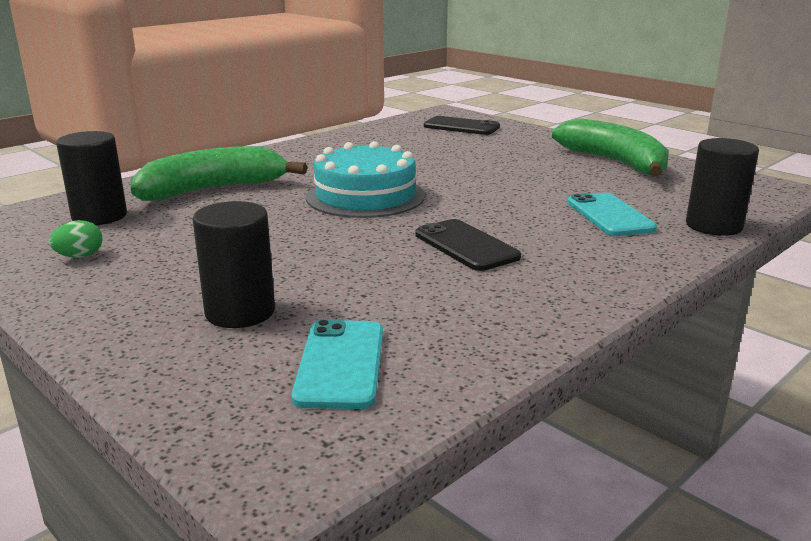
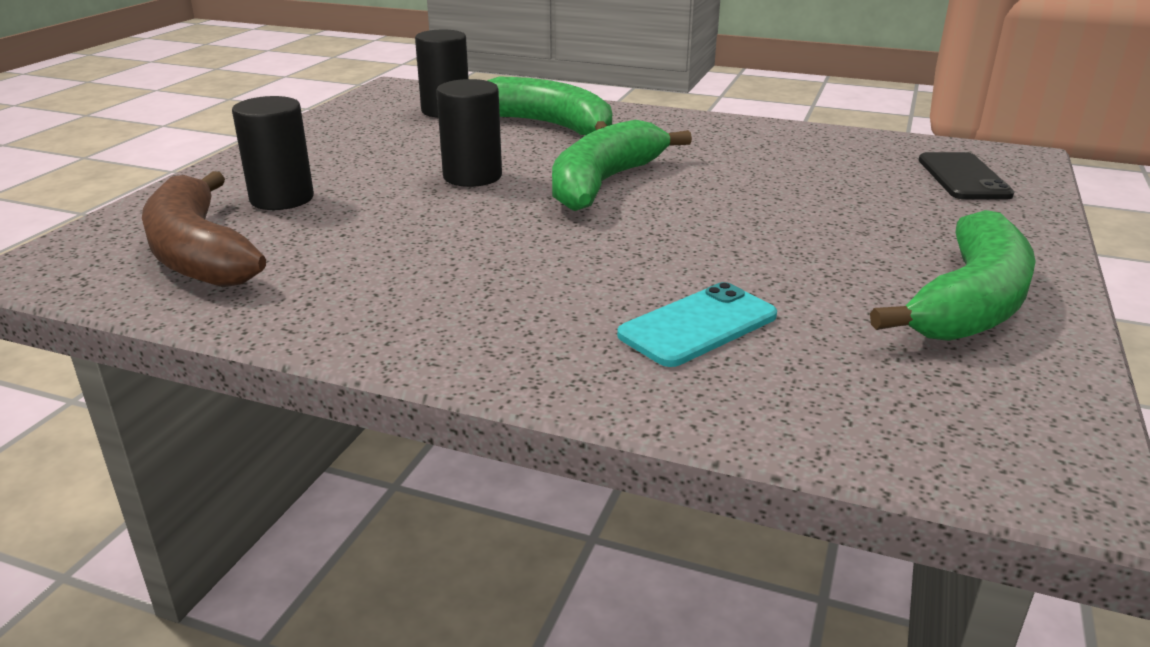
camera: 65 degrees right, 5 degrees up
(80, 256) = (359, 128): green egg -> none
(341, 364) = (199, 253): turquoise phone -> brown banana
(365, 196) = (604, 183): turquoise cake -> green banana
(466, 246) = (501, 255): black phone -> none
(713, 226) = (744, 415): black cylinder -> black cylinder (472, 176)

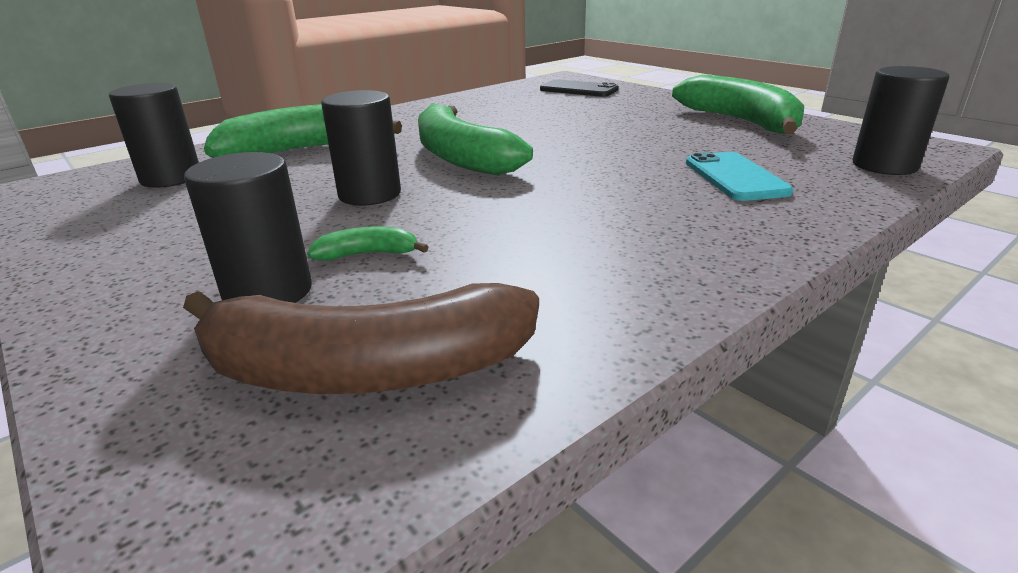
camera: 60 degrees left, 0 degrees up
(356, 209) = (368, 254): none -> green banana
(883, 431) = (884, 166): none -> black cylinder

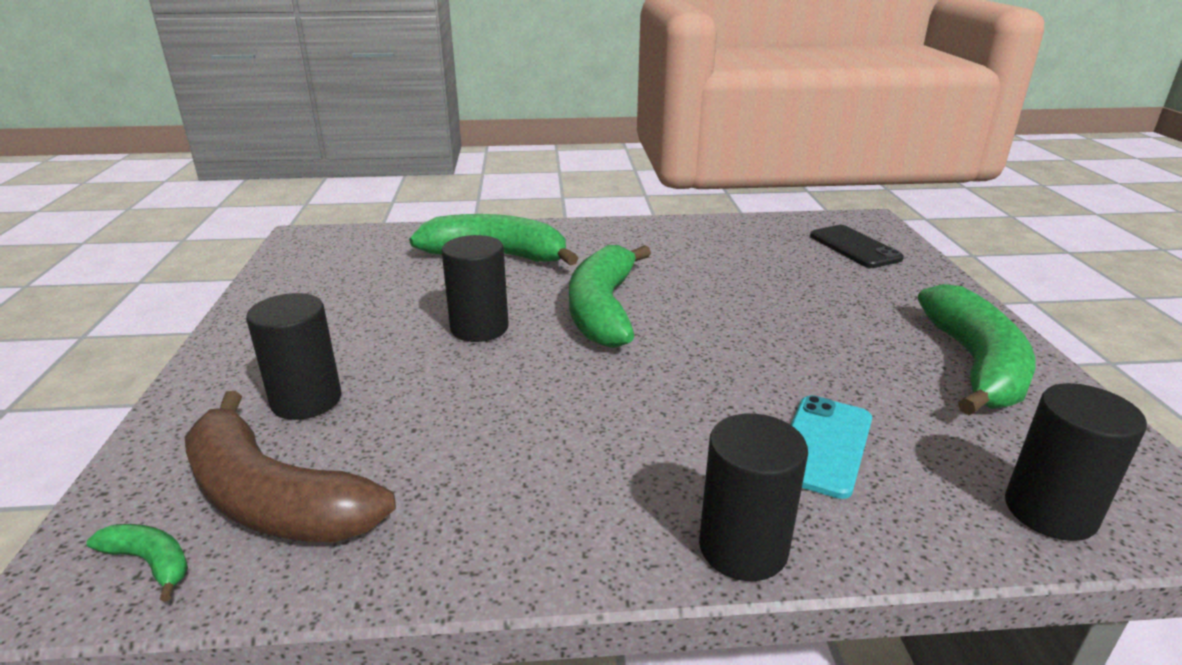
camera: 35 degrees right, 0 degrees up
(171, 178) = (382, 256): black cylinder -> black cylinder (743, 548)
(368, 254) = (400, 393): green banana -> green banana (150, 562)

